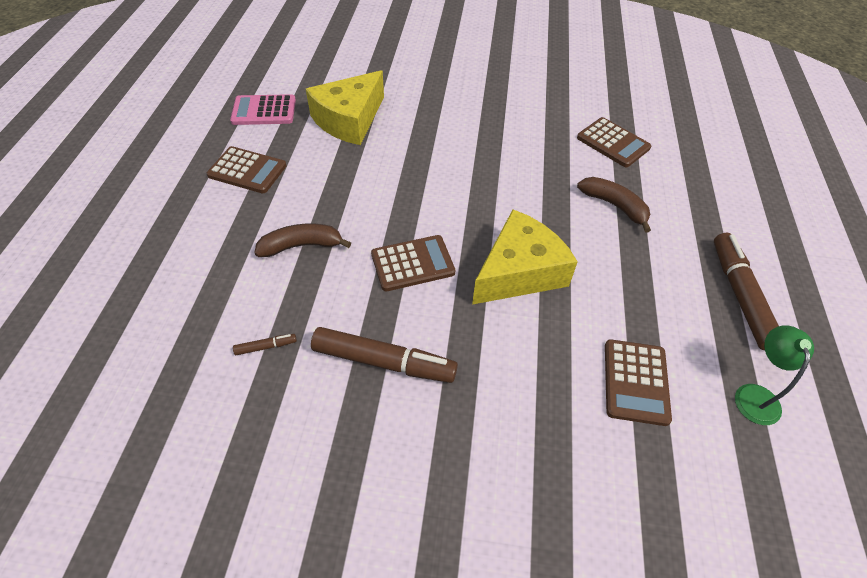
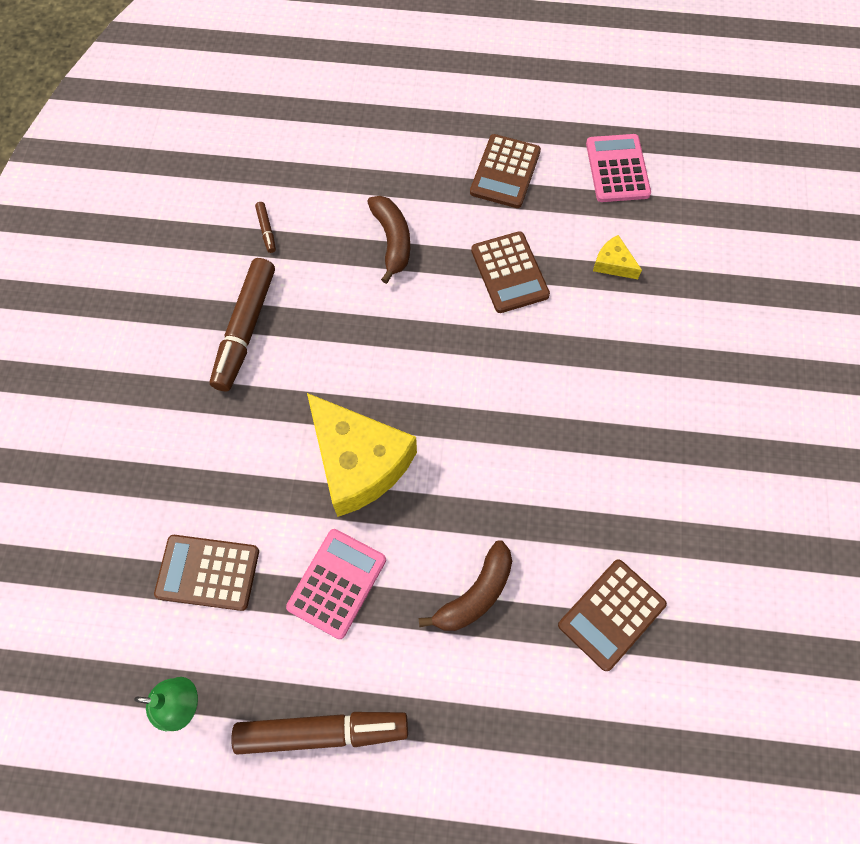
camera: 90 degrees right, 15 degrees up
(349, 120) = (613, 264): yellow cheese -> yellow cheese, size x0.43
(412, 263) = (369, 349): brown calculator -> brown calculator (509, 273)
(624, 286) = (337, 583): none -> pink calculator

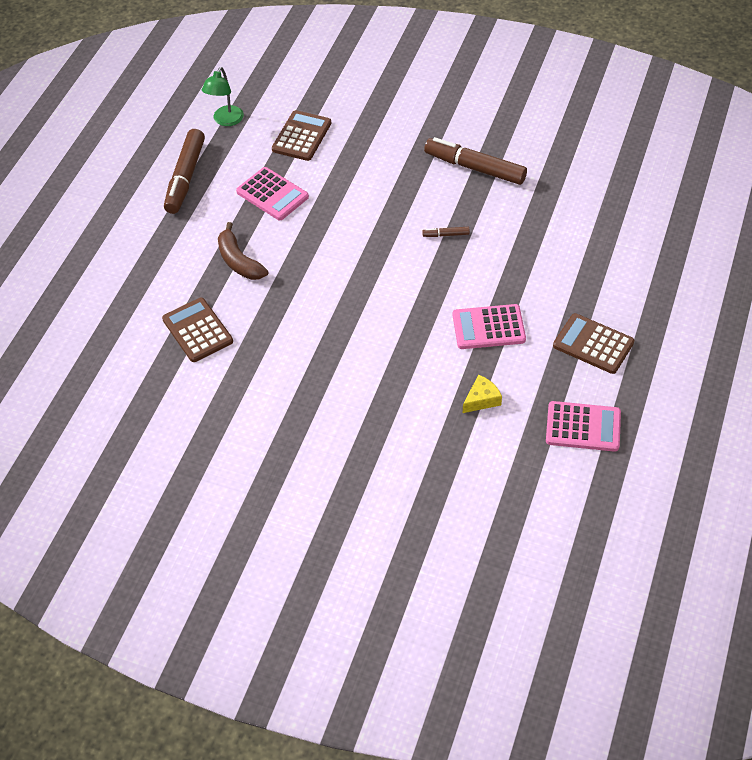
camera: 105 degrees right, 15 degrees down
(266, 230) = (561, 187): brown marker -> brown marker (446, 235)
(359, 462) = (352, 215): yellow cheese -> none
(392, 241) = (535, 259): brown banana -> none
(509, 273) = (488, 327): brown calculator -> pink calculator

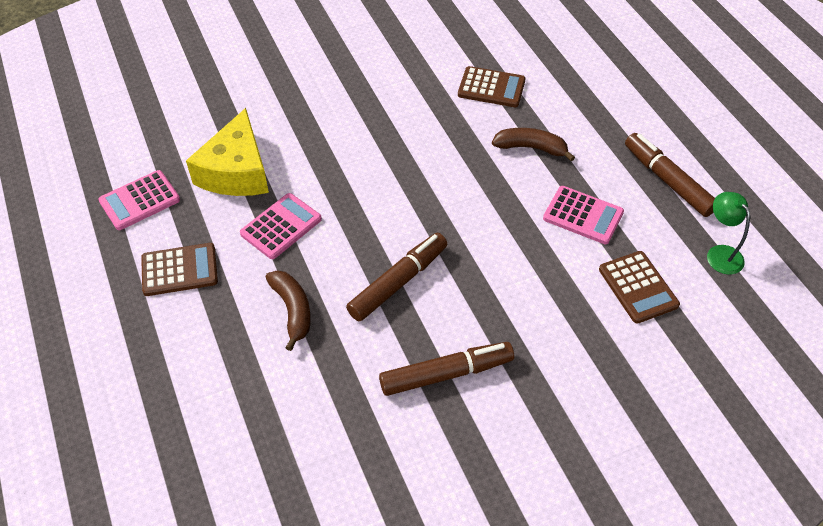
camera: 135 degrees right, 0 degrees up
(272, 194) = (583, 215): pink calculator -> pink calculator turned 150 degrees counterclockwise
(446, 235) = (398, 282): brown marker -> brown marker, size x2.36
(481, 399) = (236, 171): yellow cheese -> yellow cheese, size x2.34
(535, 263) = (292, 310): none -> brown banana

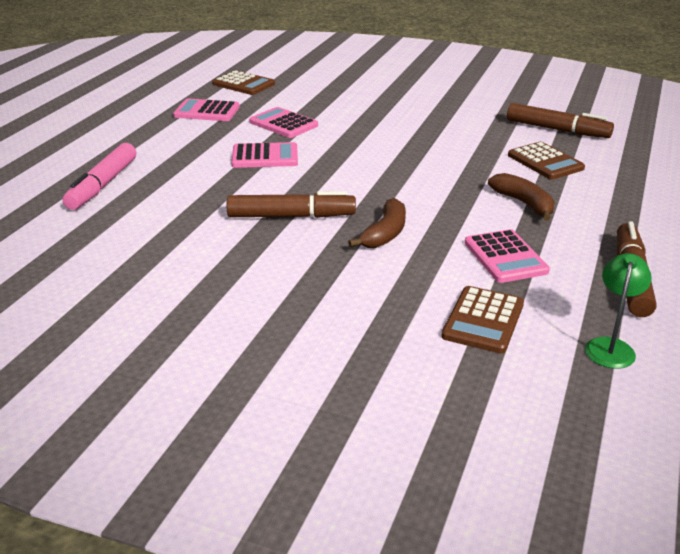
camera: 45 degrees right, 20 degrees down
(179, 270) = (173, 146): brown calculator -> brown calculator (243, 84)
(192, 366) = (102, 185): none -> pink marker
(236, 171) = (283, 124): yellow cheese -> pink calculator
(292, 310) = (201, 193): brown banana -> brown banana (385, 233)
(446, 374) = (238, 275): brown marker -> brown marker (557, 130)

